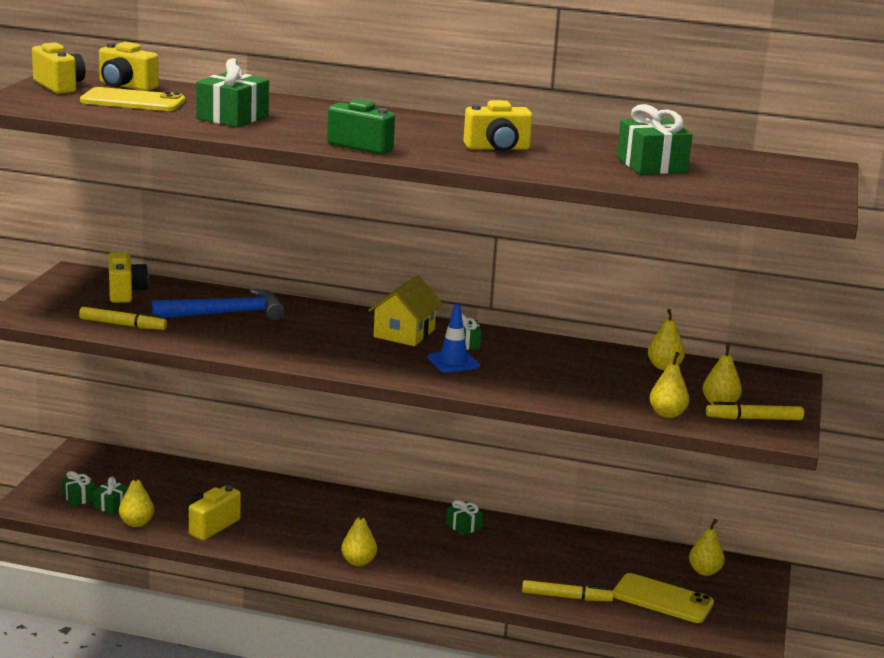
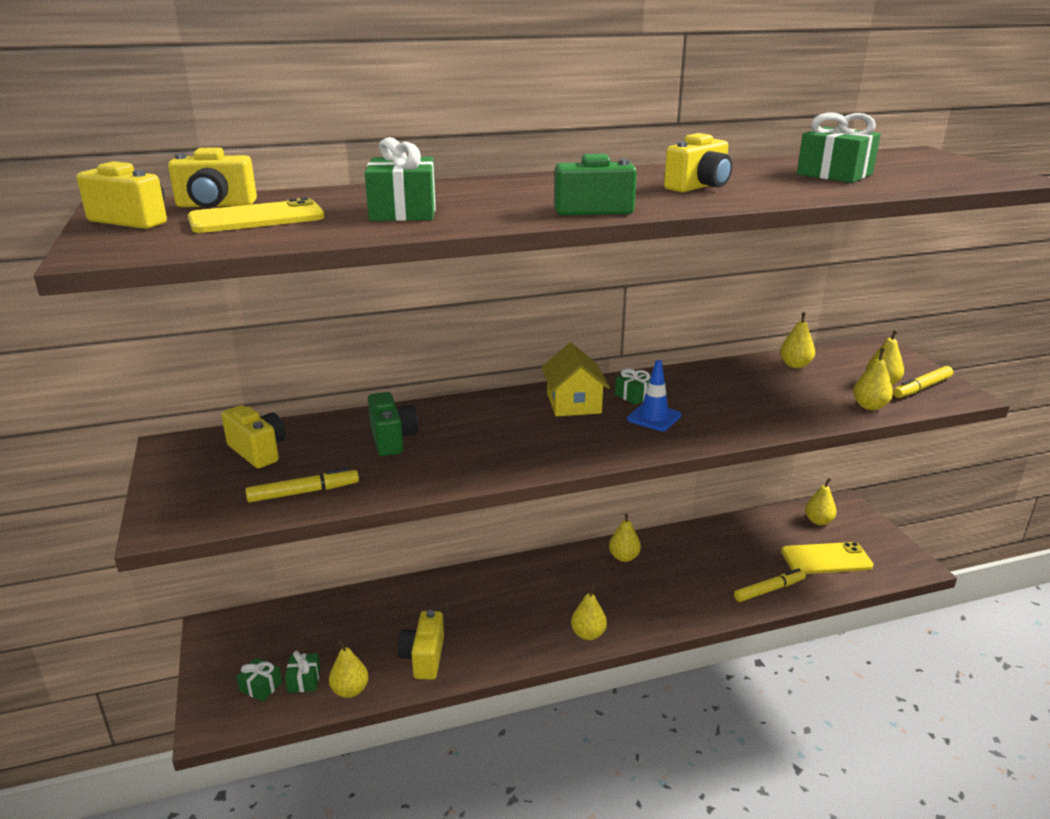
camera: 30 degrees left, 5 degrees up
(226, 313) = (392, 439): blue hammer -> green camera
(463, 526) = (624, 557): green gift -> yellow pear

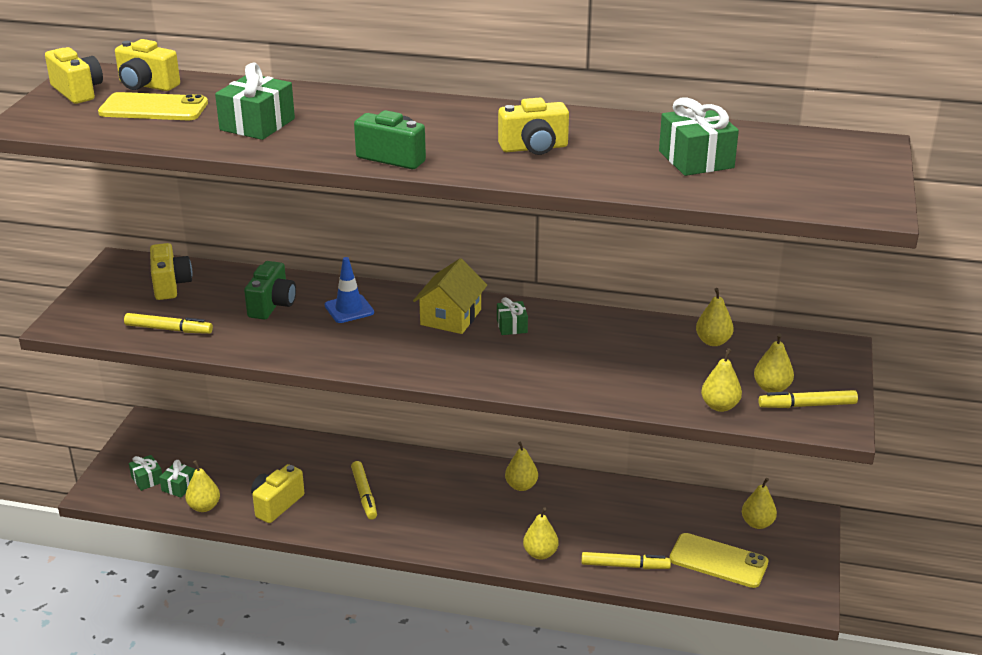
camera: 30 degrees right, 5 degrees up
(499, 615) = (364, 494): none -> yellow marker
(588, 634) = (421, 538): yellow pear -> yellow pear (540, 553)
(654, 417) = (501, 352): blue traffic cone -> blue traffic cone (349, 309)

